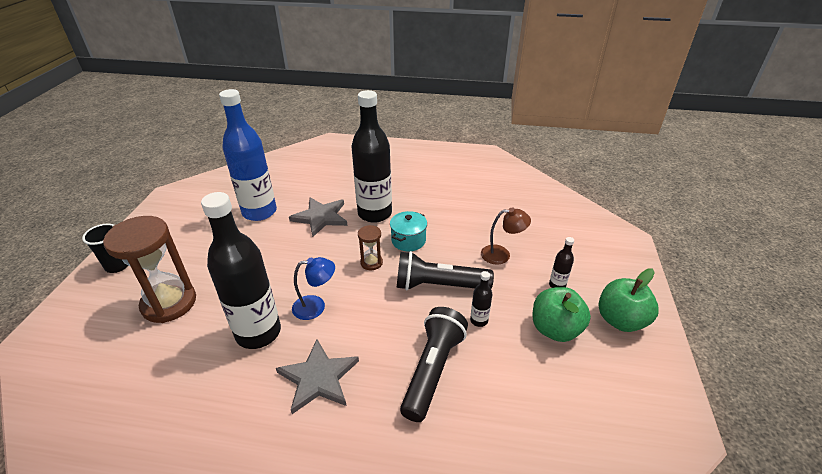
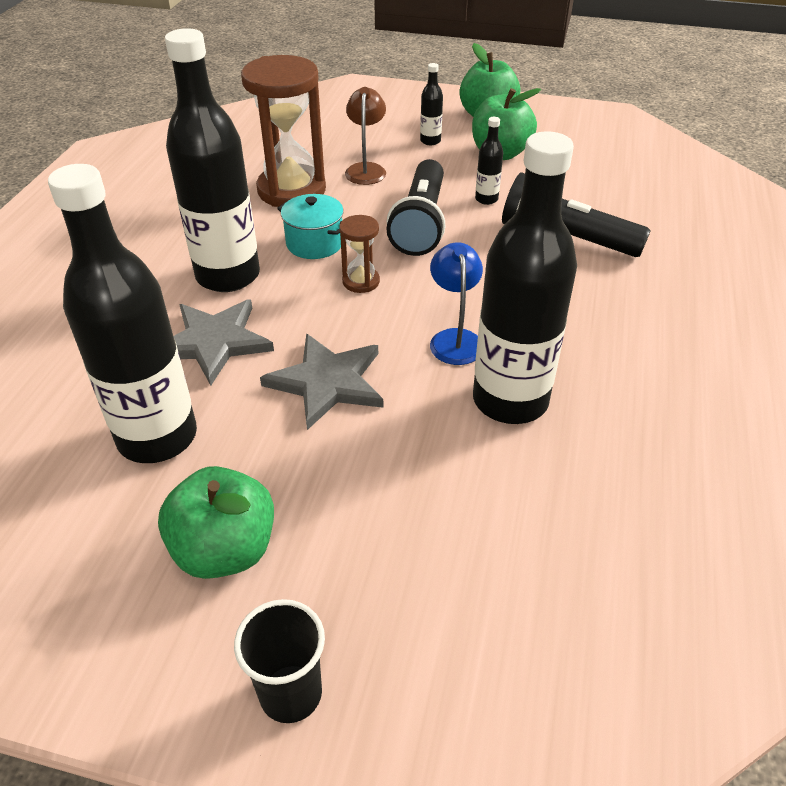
camera: 85 degrees left, 5 degrees up
(169, 303) = (434, 544): brown hourglass -> brown hourglass (291, 190)
(191, 240) = (225, 550): none -> green apple
(259, 212) = (157, 437): blue bottle -> black bottle
(318, 378) = (589, 331): grey star -> grey star (327, 382)

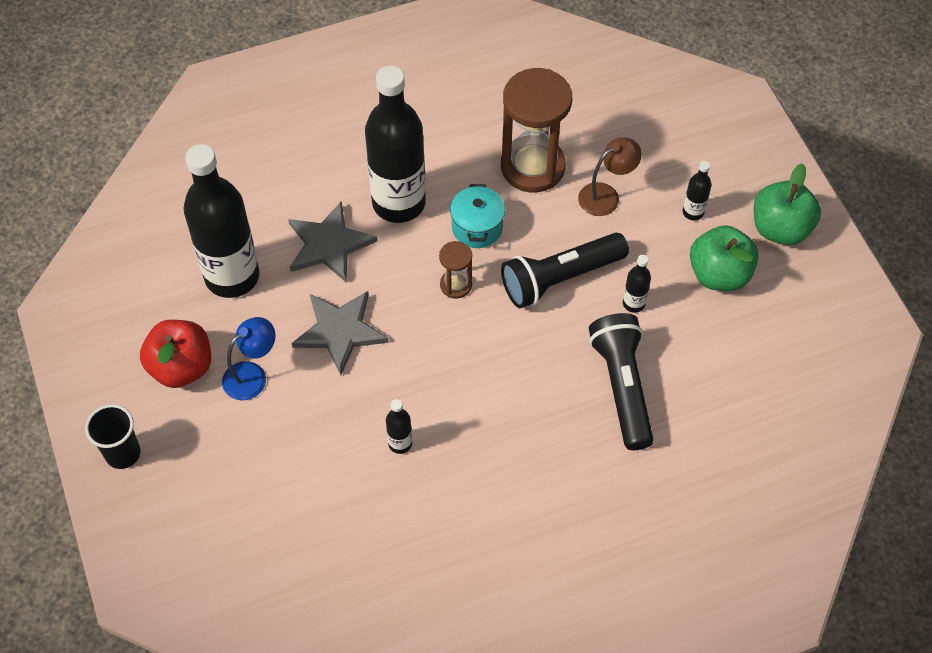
camera: 55 degrees right, 15 degrees up
(225, 550) = (181, 367): green apple -> red apple
(454, 339) = (438, 378): blue lamp -> blue lamp (252, 375)
(510, 400) = (400, 443): black bottle -> black bottle, size x0.41

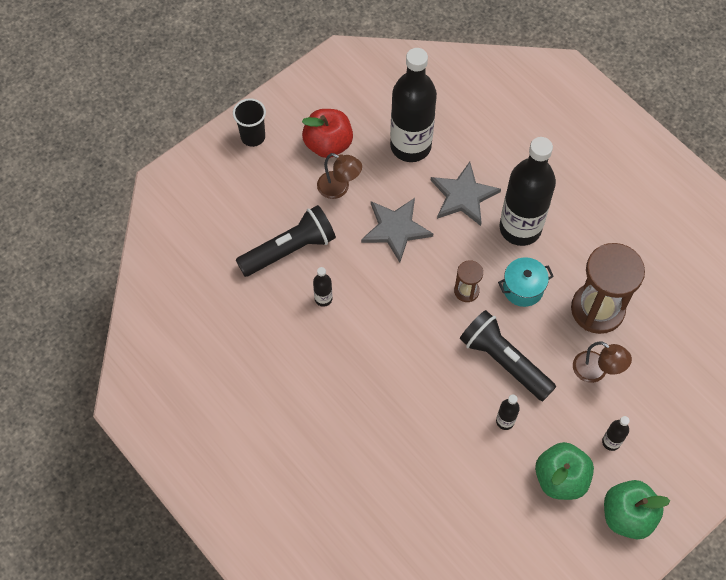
camera: 70 degrees right, 5 degrees up
(252, 375) = (339, 188): blue lamp -> brown lamp
(622, 387) = (428, 434): black flashlight -> black flashlight (289, 250)

